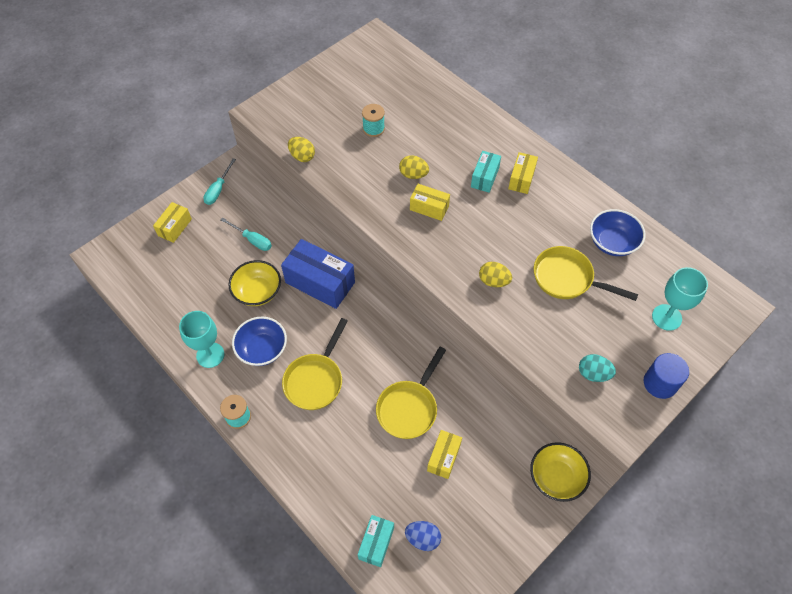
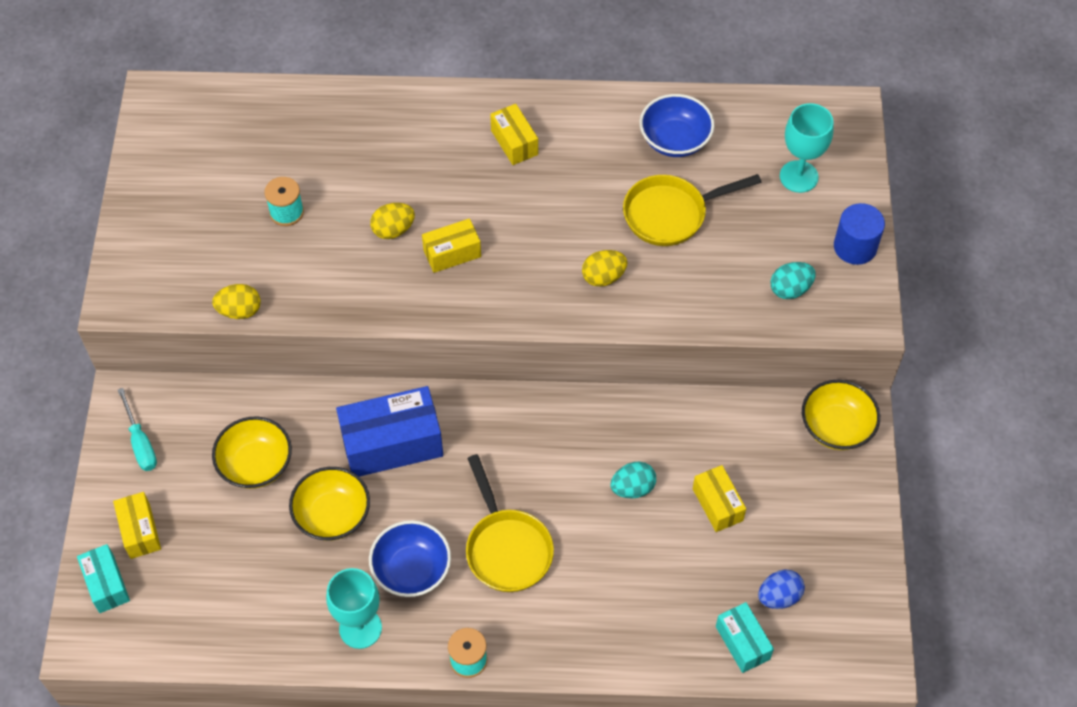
camera: 45 degrees left, 0 degrees up
(252, 240) = (256, 464): turquoise screwdriver -> yellow bowl
(409, 408) = (632, 488): yellow pan -> turquoise egg
(485, 177) = (474, 171): turquoise box -> turquoise box (107, 584)

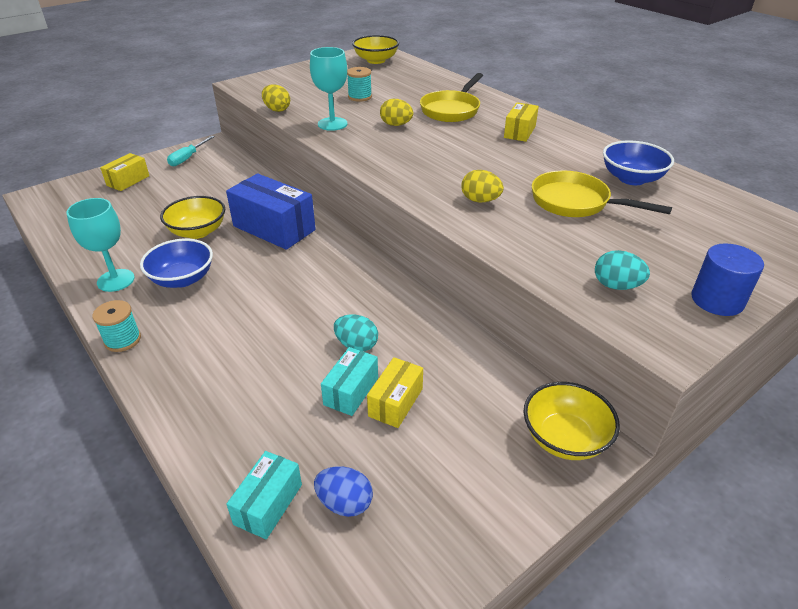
camera: 50 degrees right, 20 degrees down
(107, 584) = (82, 186): turquoise box -> turquoise box (351, 391)
(256, 464) = (209, 193): yellow bowl -> yellow bowl (376, 60)
(452, 253) = (409, 146): yellow box -> none
(507, 548) = (239, 310): yellow pan -> yellow pan (452, 110)
(798, 176) = (714, 240): turquoise goblet -> turquoise goblet (332, 124)

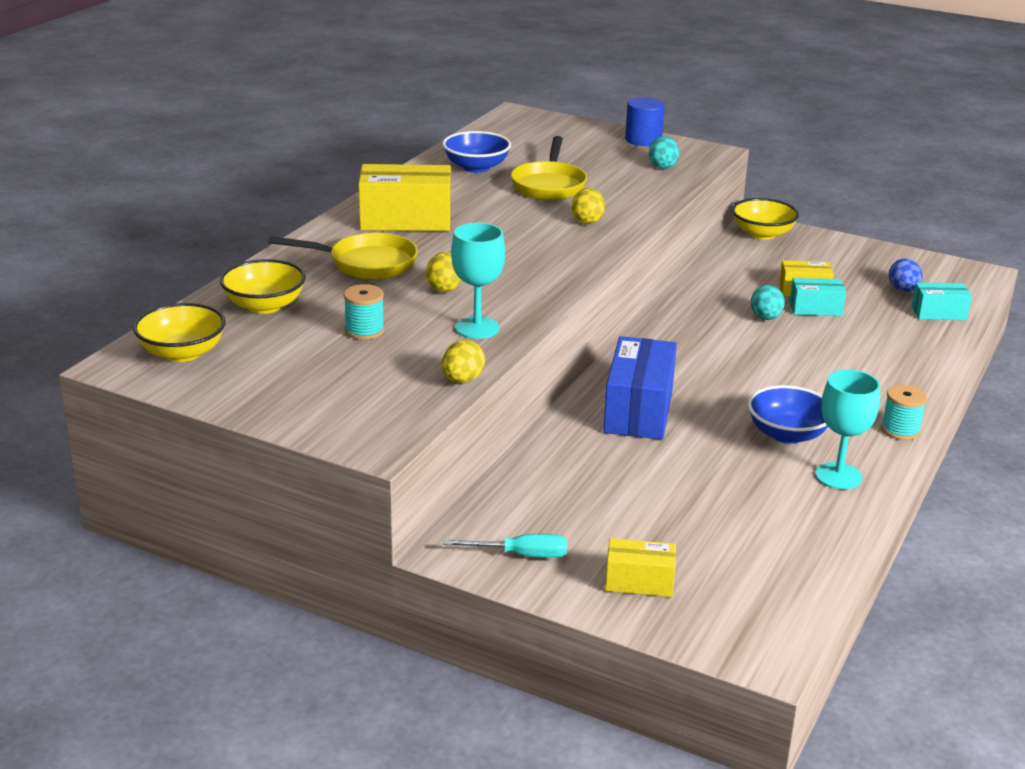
camera: 115 degrees left, 10 degrees down
(198, 231) = (698, 460): yellow bowl -> yellow bowl (264, 306)
(520, 132) = (405, 220): yellow box -> yellow box, size x1.80

